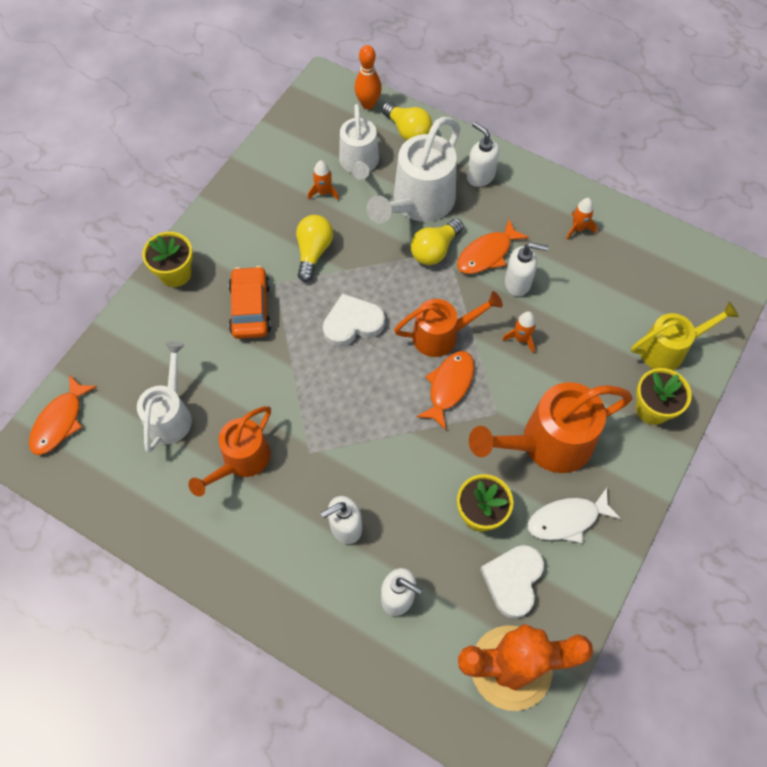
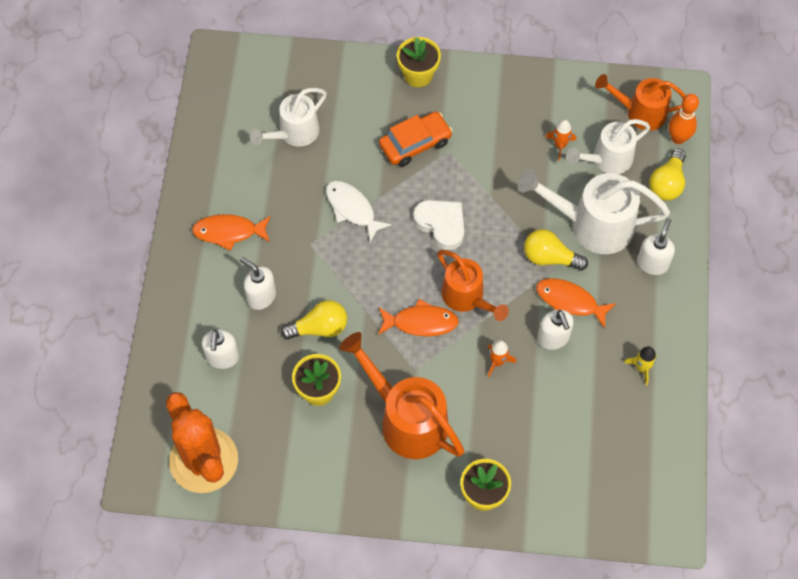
camera: 65 degrees right, 0 degrees up
(60, 421) = (252, 64): orange fish -> orange fish (229, 232)
(171, 414) = (294, 133): white watering can -> white watering can turned 150 degrees clockwise
(241, 461) = (280, 200): orange watering can -> orange watering can (640, 112)
(313, 252) = (494, 165): yellow light bulb -> yellow light bulb (319, 328)
(513, 581) = (273, 436): white heart -> none
(567, 519) = (345, 459): white fish -> white fish (352, 209)
(578, 228) = (642, 368): orange rocket -> yellow rocket
(669, 349) = (553, 490): yellow watering can -> none

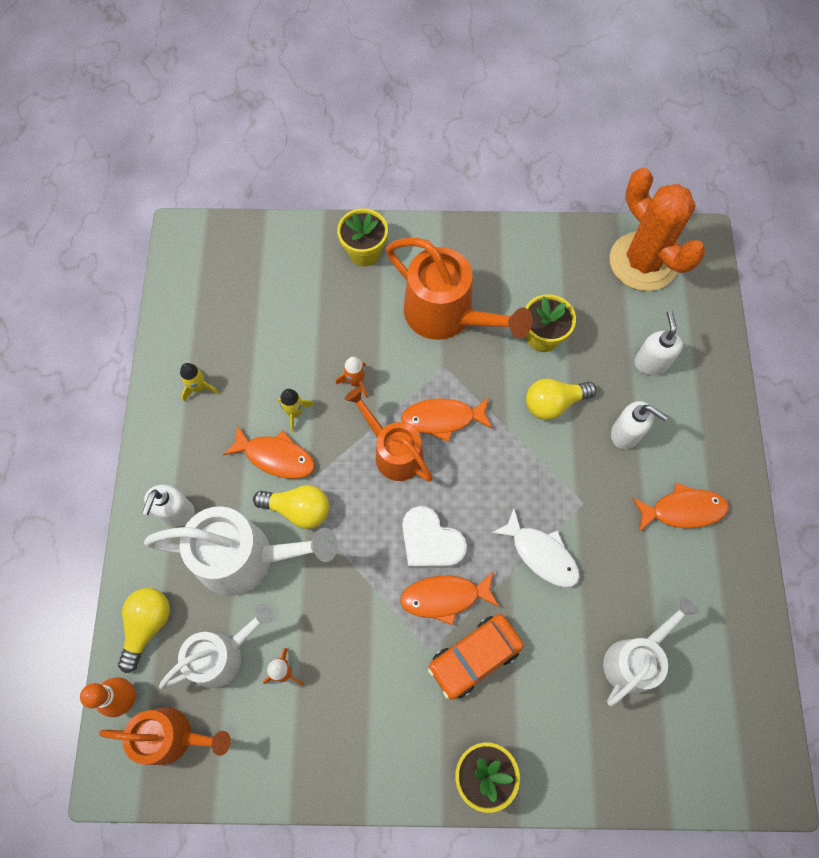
camera: 175 degrees right, 5 degrees up
(433, 184) = (445, 597): none -> orange fish
(553, 338) = (295, 412): white soap dispenser -> yellow rocket

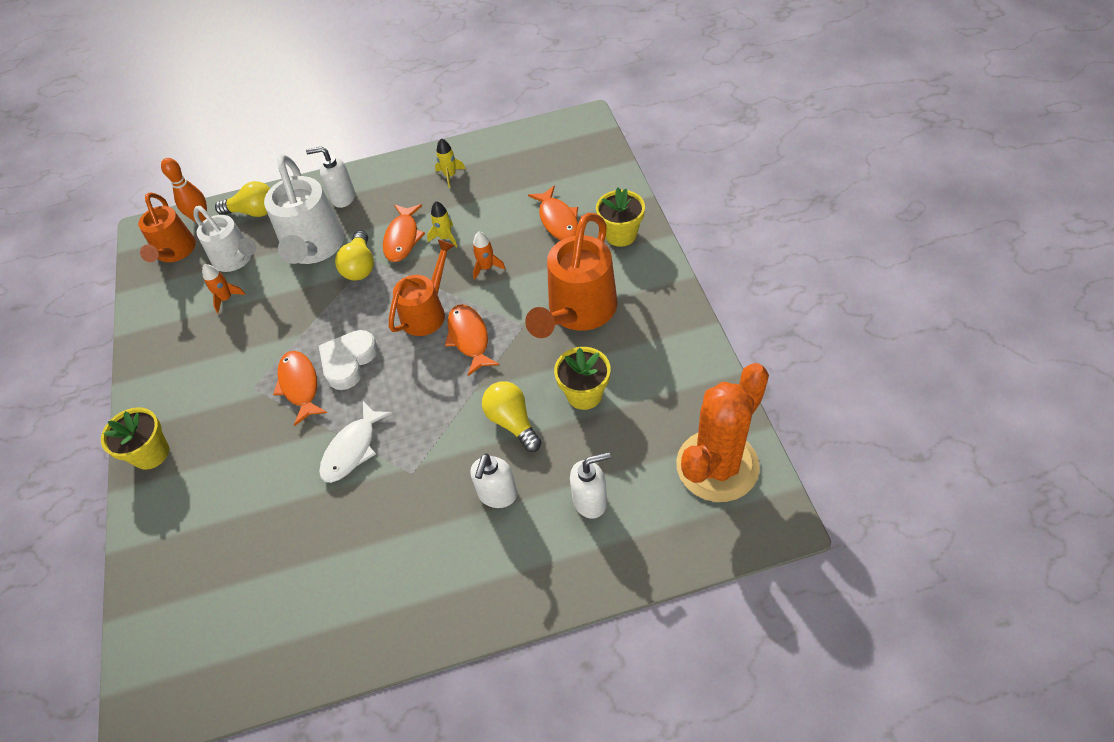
camera: 80 degrees right, 15 degrees down
(474, 657) = (249, 421): orange car -> none
(635, 659) = (260, 554): white watering can -> none
(682, 510) = (424, 568): orange fish -> orange fish (558, 220)

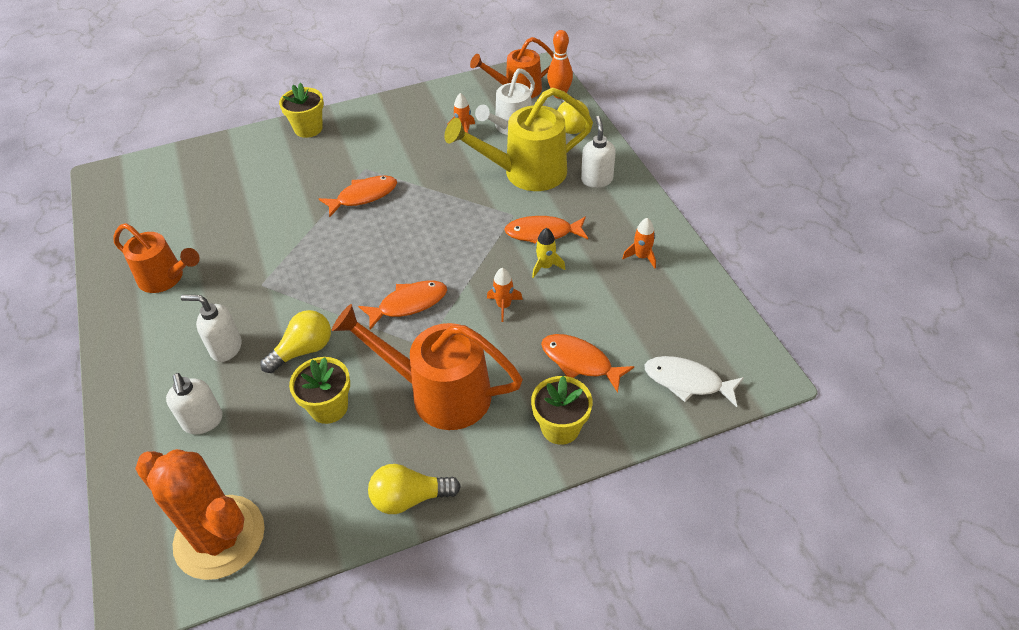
camera: 80 degrees right, 5 degrees down
(314, 248) = (525, 173): white watering can -> yellow watering can
(348, 361) = (387, 222): white heart -> none
(352, 449) = (292, 242): white fish -> white fish (687, 382)
(360, 266) = (503, 209): yellow light bulb -> yellow light bulb (409, 498)
(427, 312) = (443, 267): orange watering can -> orange watering can (166, 278)
(450, 175) = (641, 257): yellow rocket -> orange rocket
(558, 220) = (580, 362): orange fish -> orange fish turned 60 degrees clockwise

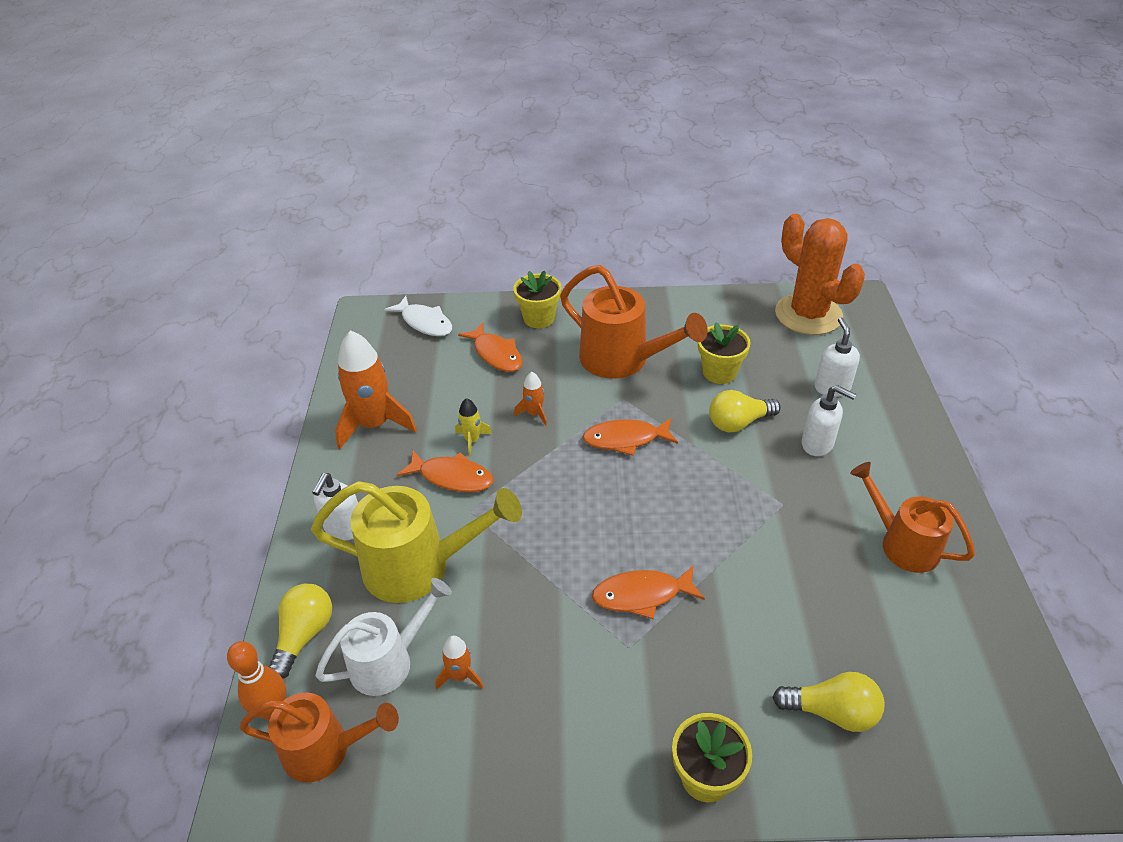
camera: 160 degrees left, 5 degrees down
(409, 498) = (667, 305): yellow light bulb -> yellow light bulb (832, 712)
(641, 257) = (374, 424): orange rocket -> orange rocket, size x2.12

